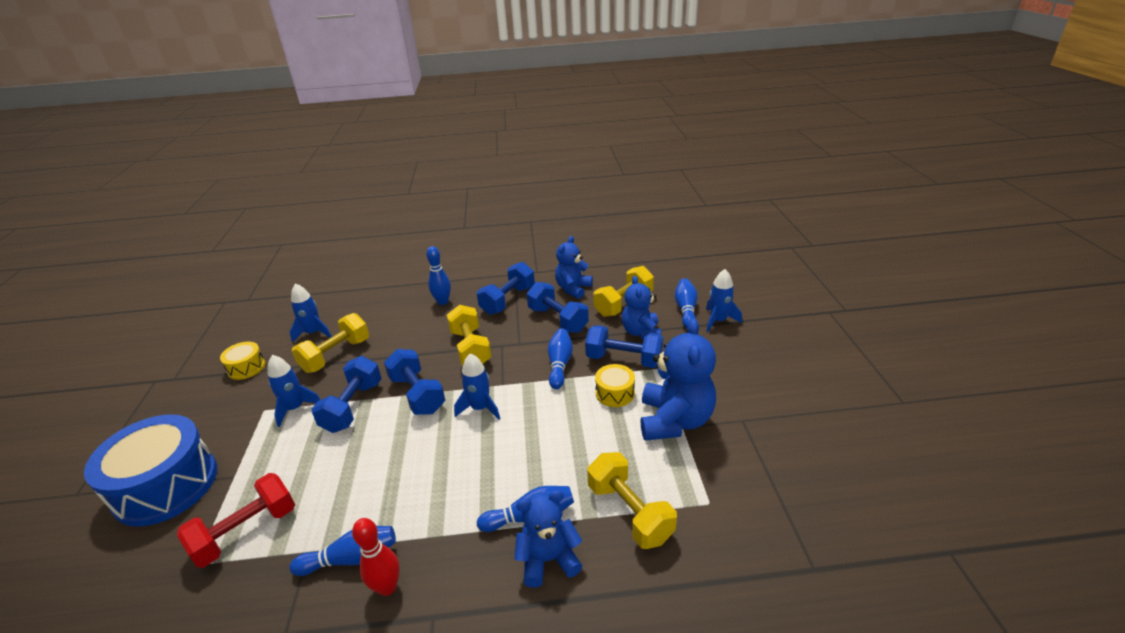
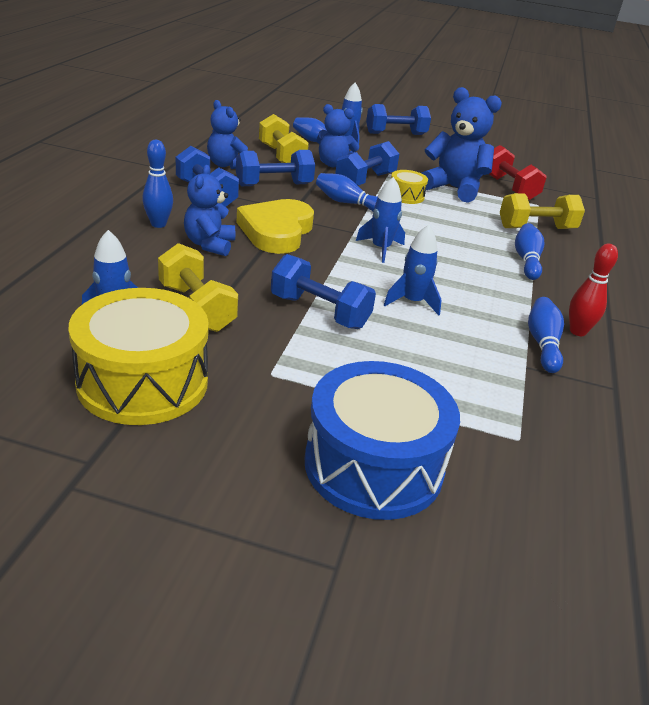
camera: 75 degrees left, 0 degrees up
(246, 367) = (143, 382): yellow drum -> yellow drum, size x2.14
(246, 532) = (486, 402): red dumbbell -> red dumbbell (509, 188)
(295, 408) = (288, 350): blue rocket -> blue rocket (412, 302)
(417, 394) = (331, 273): blue dumbbell -> blue dumbbell (396, 134)
(470, 348) = (276, 231): yellow dumbbell -> yellow heart
(548, 559) = (569, 264): blue teddy bear -> blue teddy bear (209, 245)

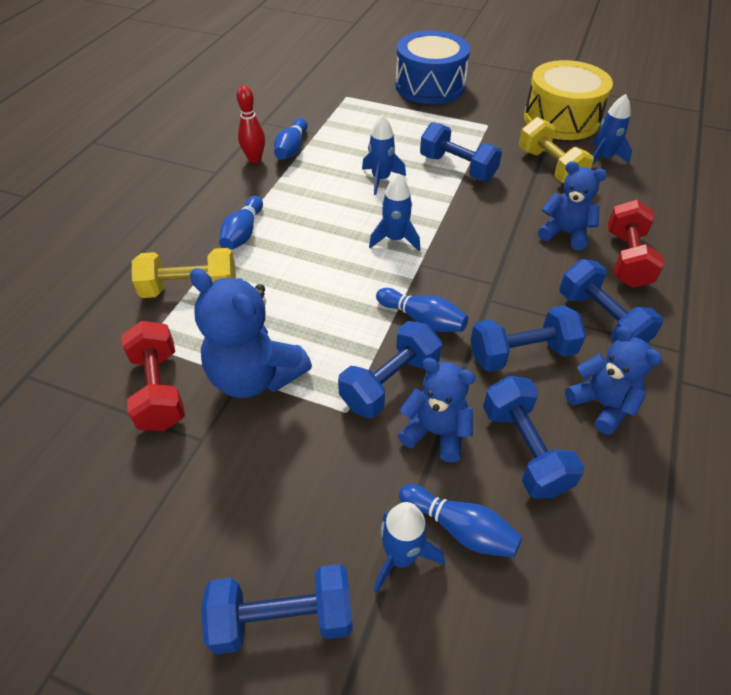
camera: 170 degrees left, 15 degrees up
(158, 224) = (627, 259): blue bowling pin -> red dumbbell
(209, 245) = (565, 233): blue teddy bear -> blue teddy bear turned 75 degrees counterclockwise
(276, 231) = (504, 258): yellow heart -> none
(281, 156) = (524, 449): yellow dumbbell -> blue dumbbell
(406, 196) = (337, 346): yellow drum -> none

